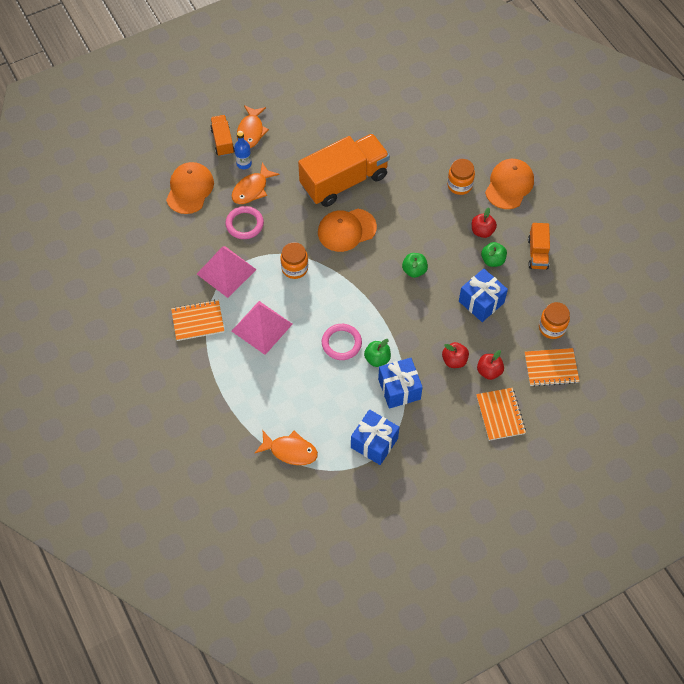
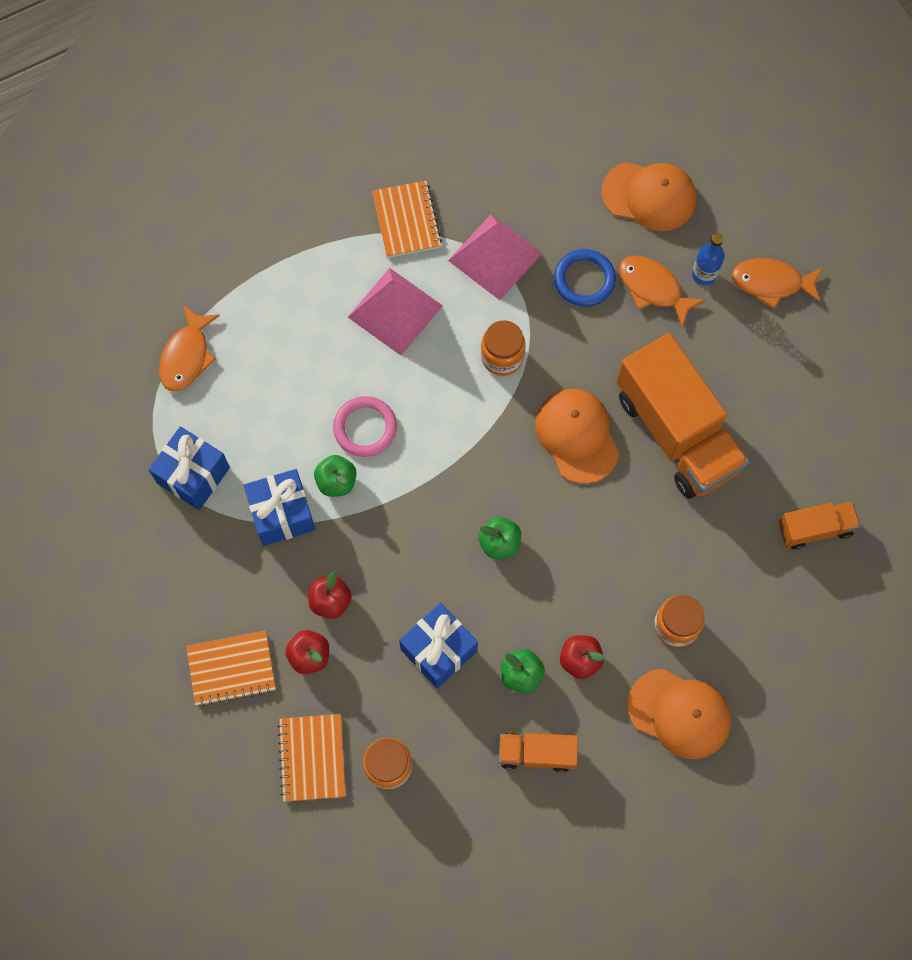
camera: 90 degrees right, 10 degrees up
(222, 141) = (748, 240): orange truck -> orange truck (815, 529)
(244, 224) = (584, 280): pink ring -> blue ring

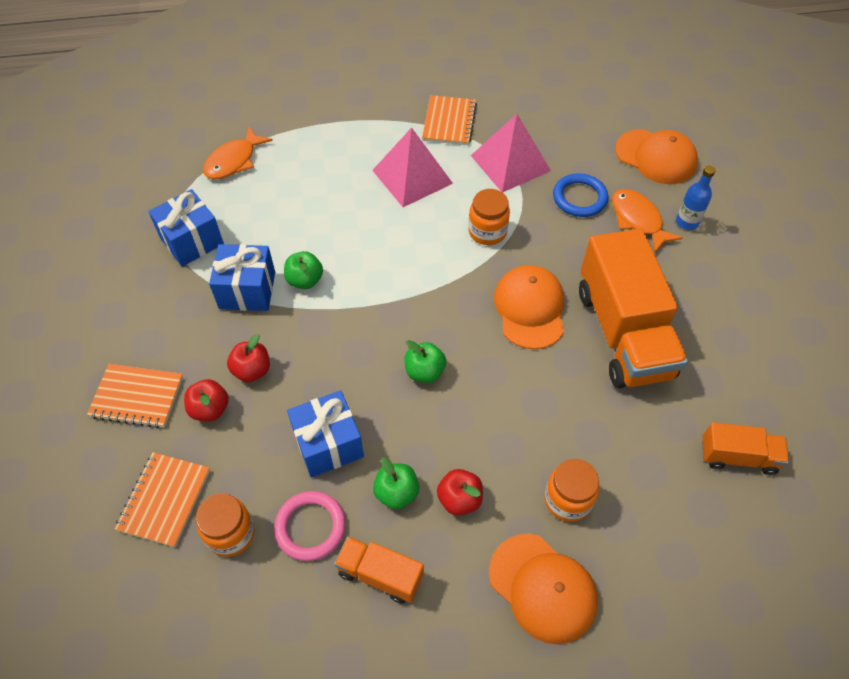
camera: 20 degrees right, 15 degrees down
(365, 428) = (348, 249): pink ring -> pink ring (310, 527)
(771, 283) = (747, 244): orange fish -> none

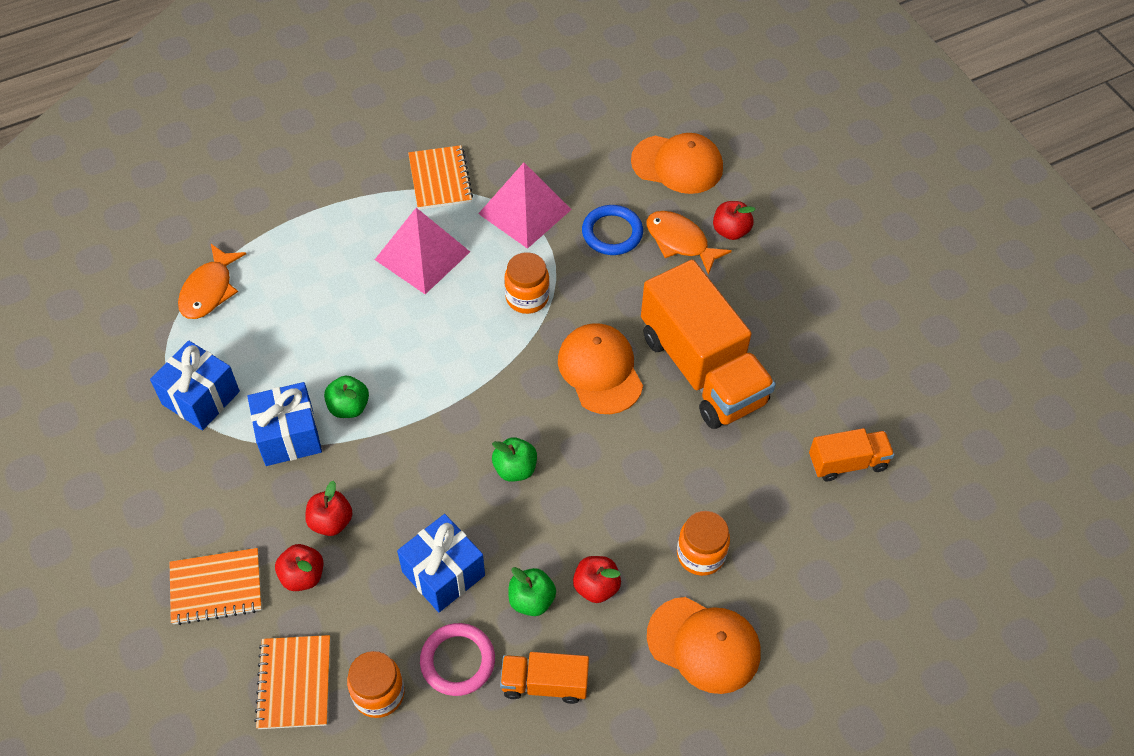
camera: 20 degrees left, 0 degrees up
(687, 222) = (730, 231): blue bottle -> red apple

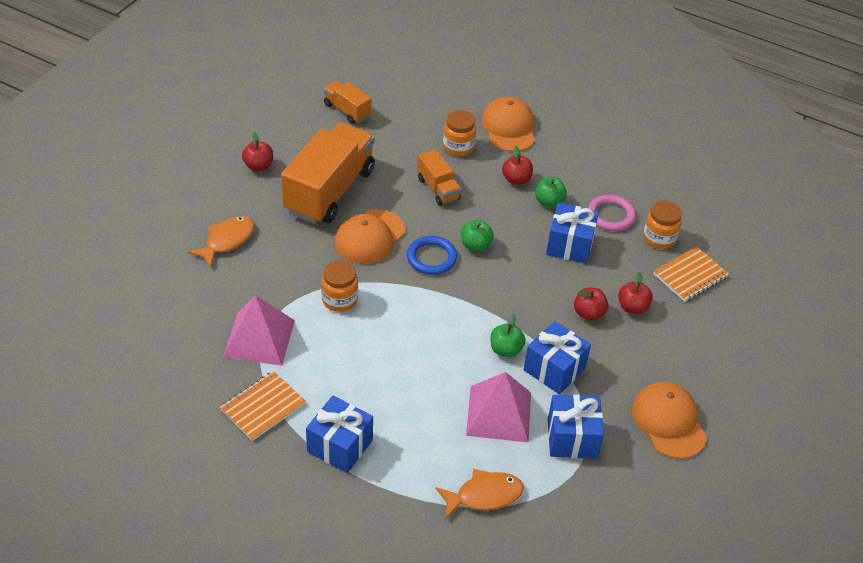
camera: 125 degrees left, 10 degrees down
(216, 588) = (679, 344): orange notebook -> none
(352, 213) = (340, 446): none -> blue gift
(422, 255) = (347, 378): pink pyramid -> pink pyramid (499, 413)
(544, 683) = (588, 177): orange truck -> orange truck (438, 189)
(612, 233) = (245, 280): blue ring -> blue ring (431, 258)
(677, 164) = (148, 271): orange cap -> orange cap (668, 422)
(680, 242) = (227, 241): orange fish -> orange fish turned 150 degrees counterclockwise
(730, 231) = (197, 219): red apple -> red apple (258, 166)

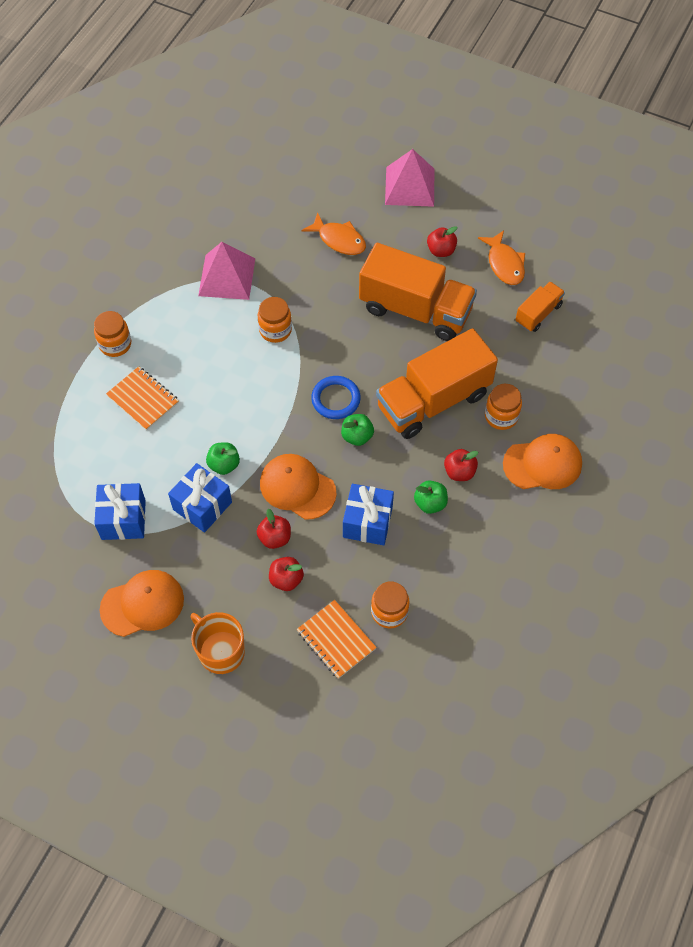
camera: 90 degrees right, 15 degrees up
(263, 407) = (154, 288): orange notebook -> orange notebook (143, 399)
(340, 446) = (115, 344): blue gift -> orange jar
(370, 237) = (357, 347): orange cap -> orange cap (297, 487)
(438, 189) = (433, 400): orange truck -> orange truck, size x2.05
(484, 495) = (64, 450): orange fish -> orange fish (504, 264)
(499, 413) = (150, 460): pink pyramid -> pink pyramid (410, 186)
(610, 215) = (418, 564): pink ring -> none
(711, 360) = (221, 651): none -> orange mug

